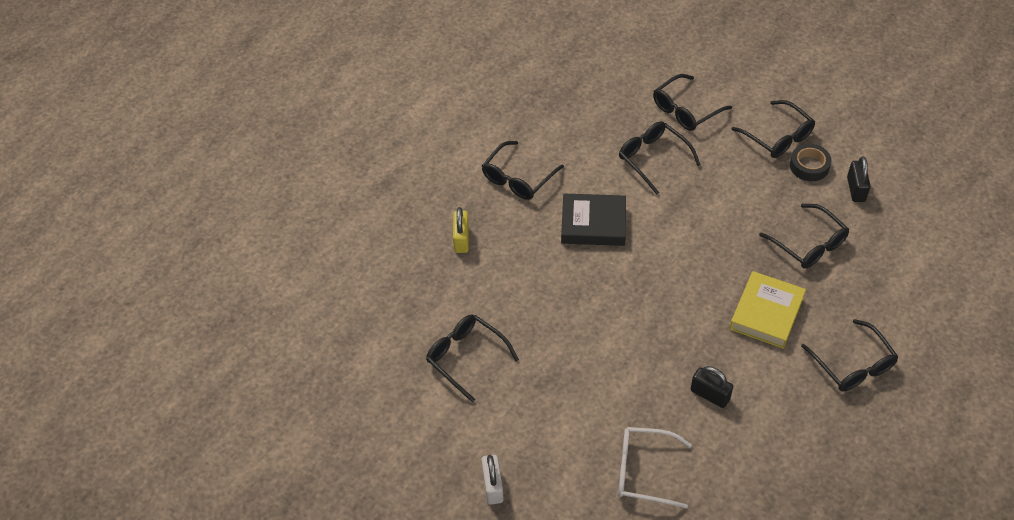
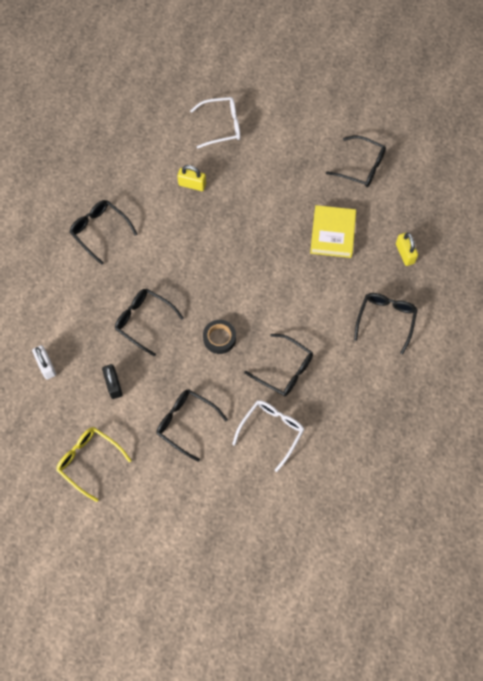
camera: 160 degrees right, 15 degrees up
(492, 486) = (310, 94): white padlock -> white padlock (46, 366)
(593, 224) = (312, 294): black book -> none
(686, 110) = (271, 431): black glasses -> white glasses
(710, 395) = (192, 184): black padlock -> yellow padlock
(766, 313) = (165, 254): yellow book -> yellow book (332, 234)
(809, 166) = (155, 398): black tape -> black tape (219, 338)
(891, 128) = (89, 461): none -> yellow glasses

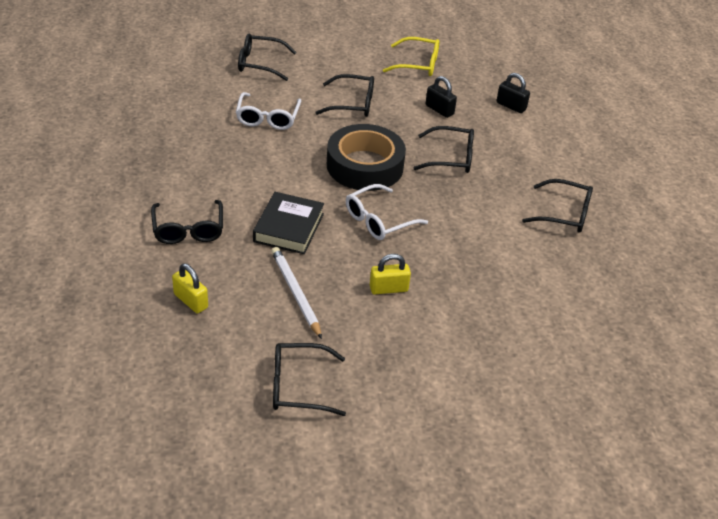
camera: 150 degrees right, 25 degrees down
(46, 366) = (511, 106): white padlock -> black padlock
(192, 184) = (505, 290): yellow padlock -> yellow padlock (388, 288)
(219, 338) = (365, 166): black tape -> black tape, size x2.04
(221, 126) = (525, 372): white glasses -> white glasses (379, 220)
(284, 370) = (281, 161): black glasses -> black glasses (260, 63)
(311, 294) = (289, 227): none -> black book
(332, 234) = (296, 293): yellow book -> white pencil

